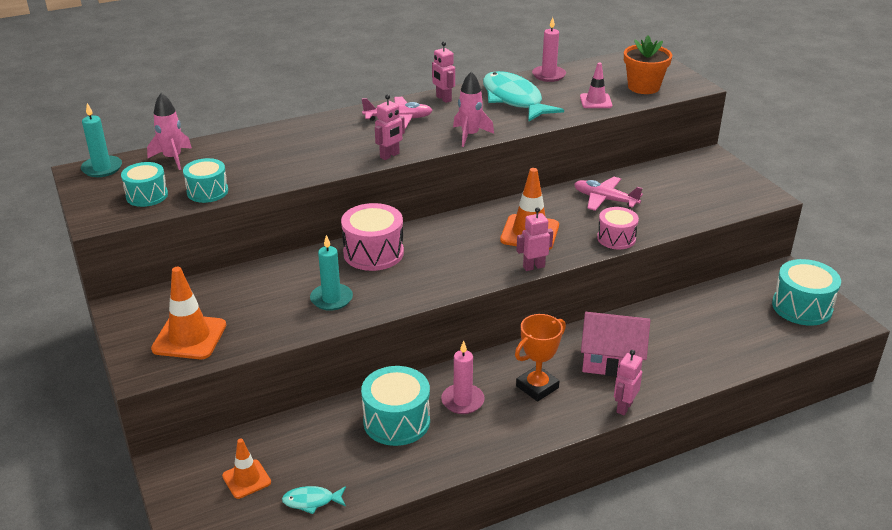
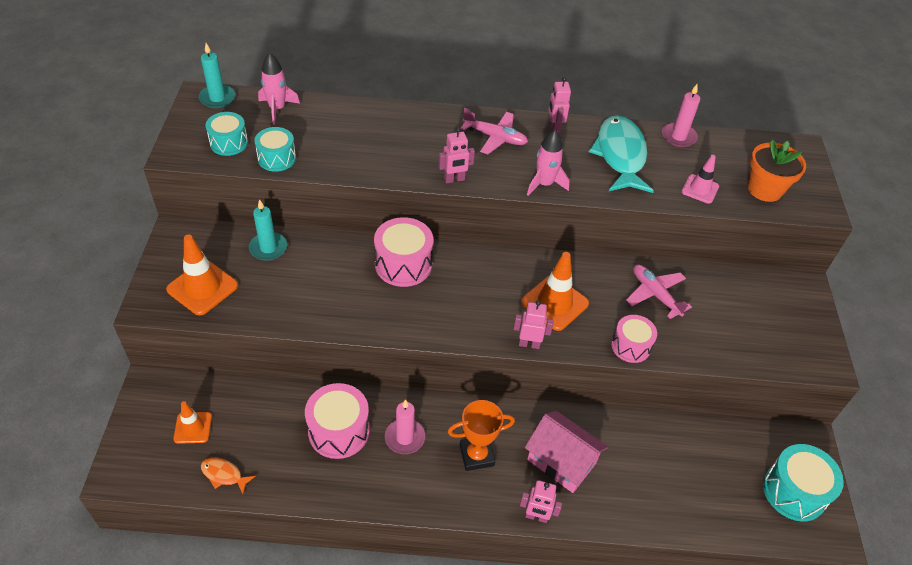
camera: 25 degrees right, 15 degrees up
(311, 501) = (224, 475): turquoise fish -> orange fish
(331, 299) = (334, 299): turquoise candle -> turquoise candle (268, 248)
(396, 421) = (339, 431): turquoise drum -> pink drum
(624, 407) = (536, 517): pink robot -> pink robot turned 135 degrees counterclockwise

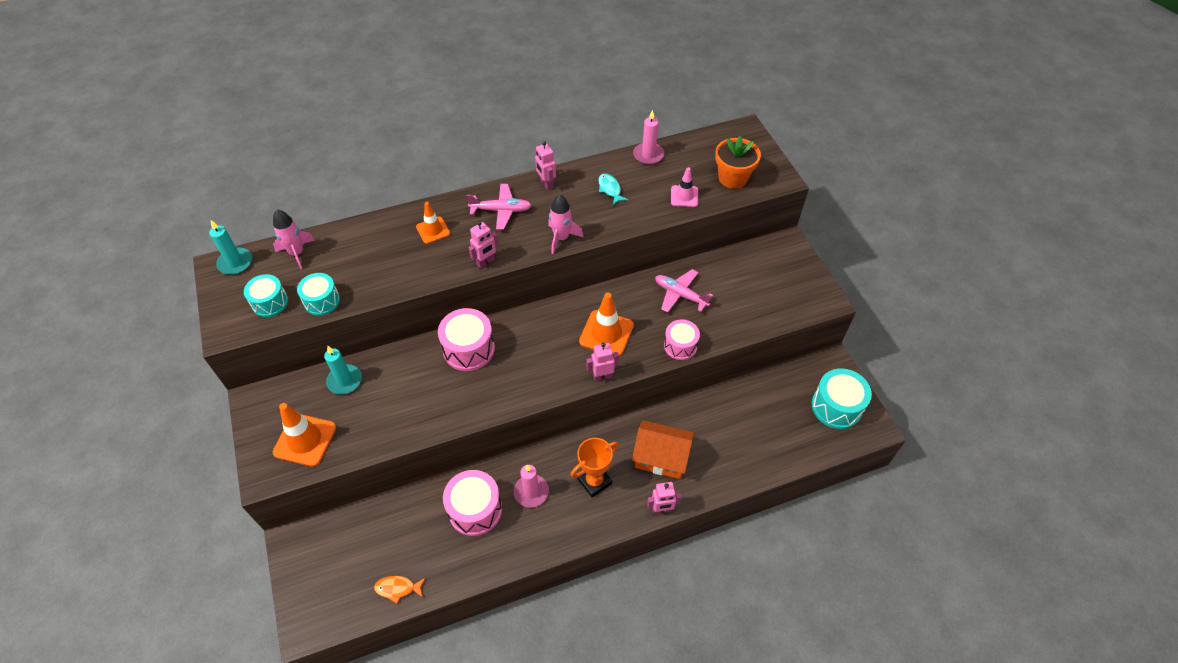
camera: 20 degrees left, 5 degrees up
(193, 428) = (350, 561): orange traffic cone -> orange traffic cone (433, 230)
(561, 461) = (661, 457): pink house -> orange house
(620, 155) = (610, 189): turquoise fish -> turquoise fish, size x0.45

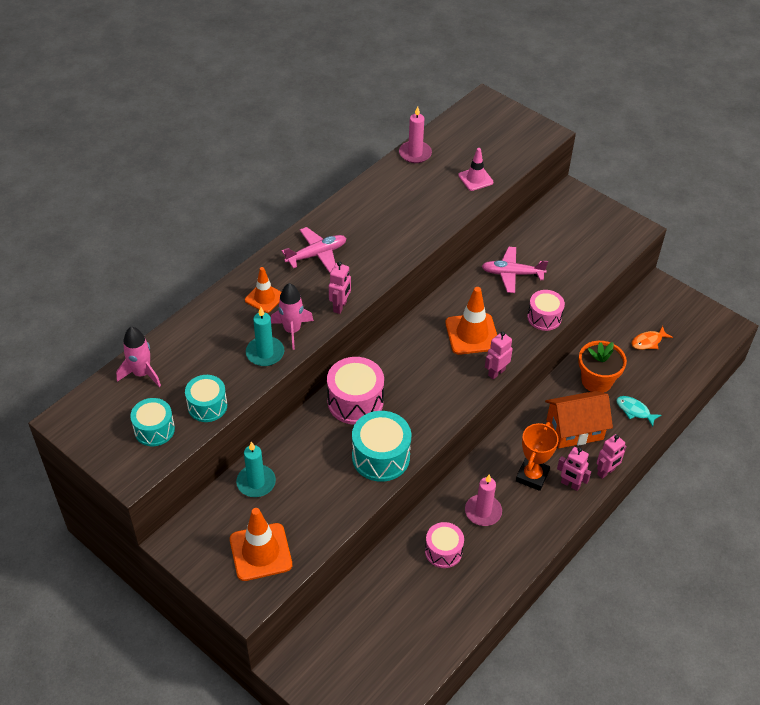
camera: 30 degrees left, 5 degrees down
(235, 263) = (83, 409): turquoise candle -> turquoise candle (265, 353)
(398, 588) = (424, 652): orange fish -> orange fish (648, 342)
(475, 509) = (443, 551): pink drum -> pink drum, size x0.65
(546, 184) = (340, 214): pink robot -> pink robot (570, 484)
(561, 238) = (394, 258): pink rocket -> pink rocket (292, 330)
(610, 189) = (404, 197): turquoise fish -> turquoise fish (634, 411)
(733, 178) = (505, 147): orange flower pot -> orange flower pot (596, 381)
(836, 407) = (688, 322): turquoise drum -> turquoise drum (380, 457)

